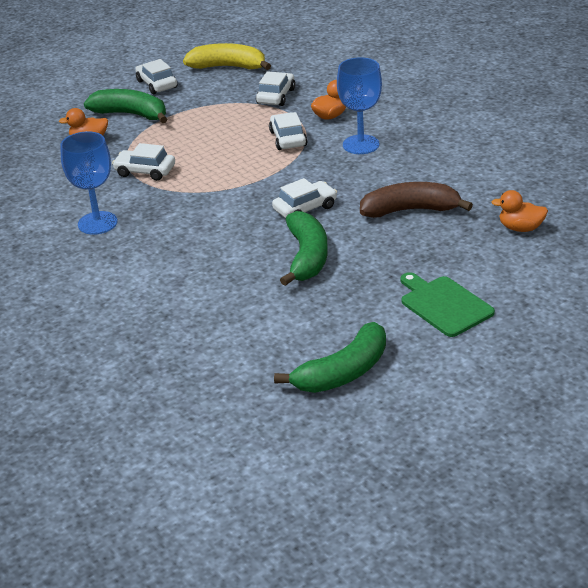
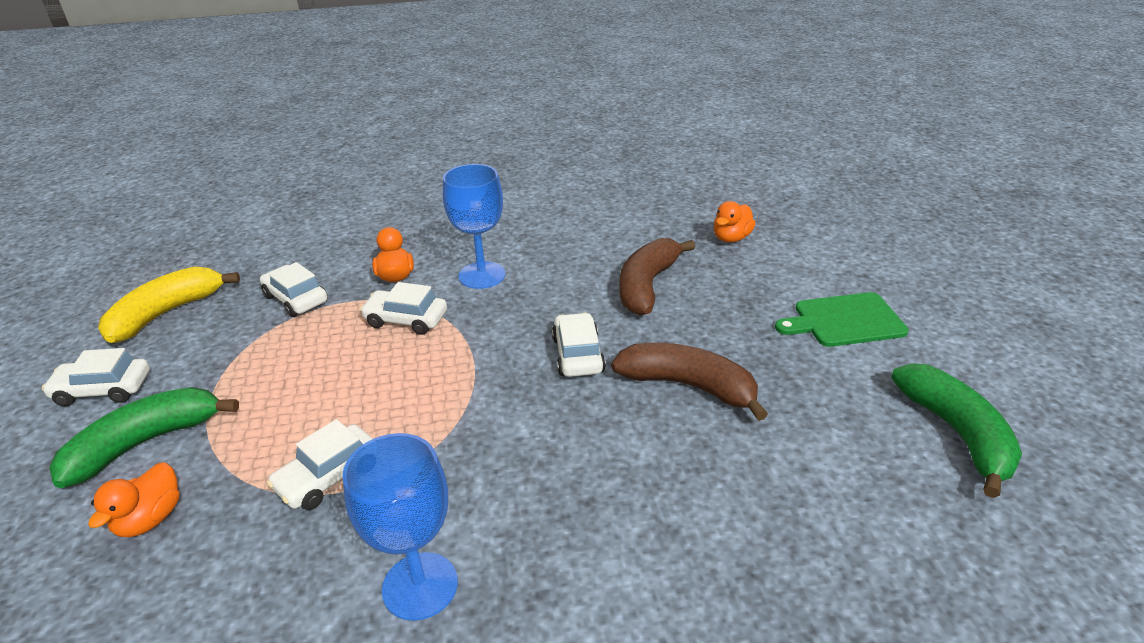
camera: 65 degrees left, 0 degrees up
(307, 257) = (688, 386): green banana -> brown banana

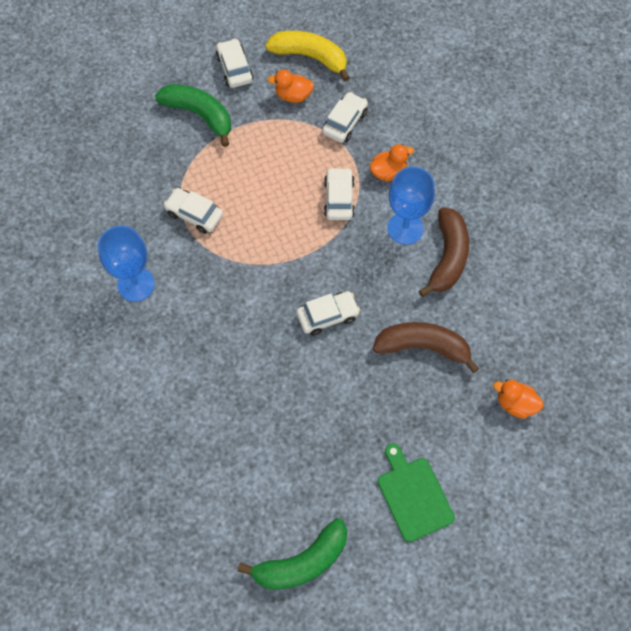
camera: 75 degrees right, 30 degrees up
(150, 519) = (152, 148): orange duck -> orange duck (293, 95)
(688, 386) = (311, 390): brown banana -> brown banana (447, 257)

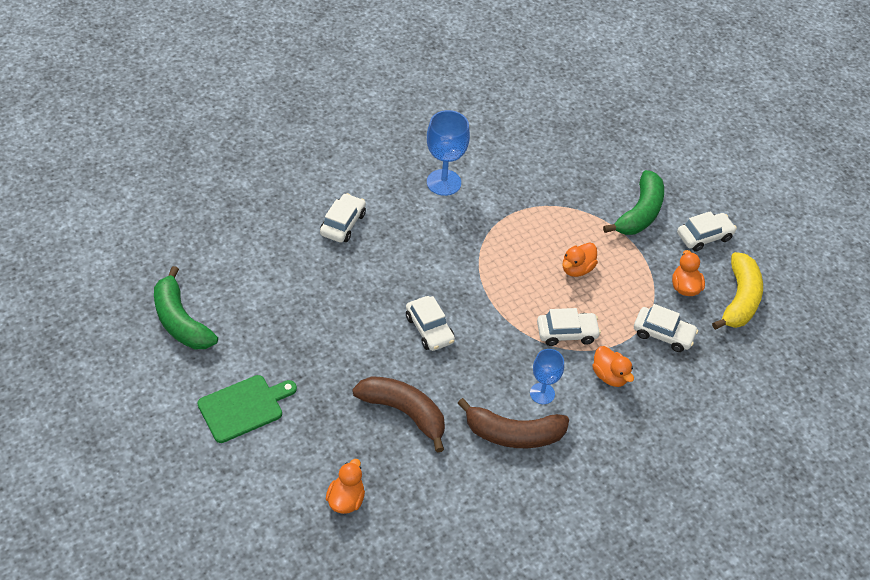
camera: 80 degrees right, 15 degrees down
(194, 214) = (525, 218): white car -> white car (343, 224)
(264, 179) = (577, 269): none -> orange duck
(405, 228) = (542, 393): blue goblet -> blue goblet, size x0.63
(423, 347) = (404, 412): brown banana -> brown banana turned 60 degrees counterclockwise

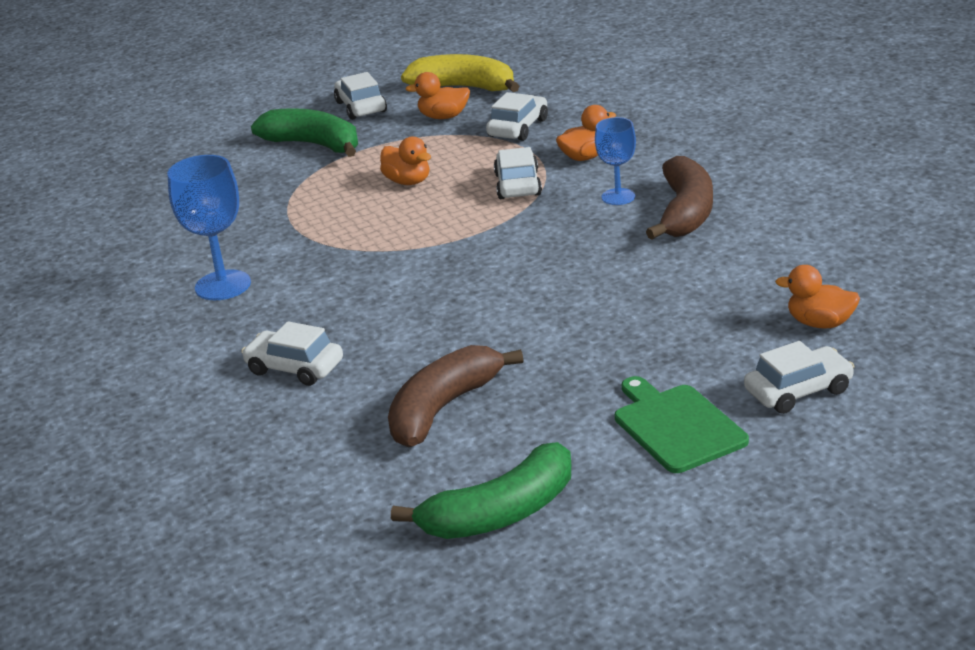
camera: 80 degrees left, 20 degrees down
(404, 412) = (664, 290): brown banana -> brown banana (443, 408)
(429, 329) = (514, 280): white car -> white car (798, 391)

